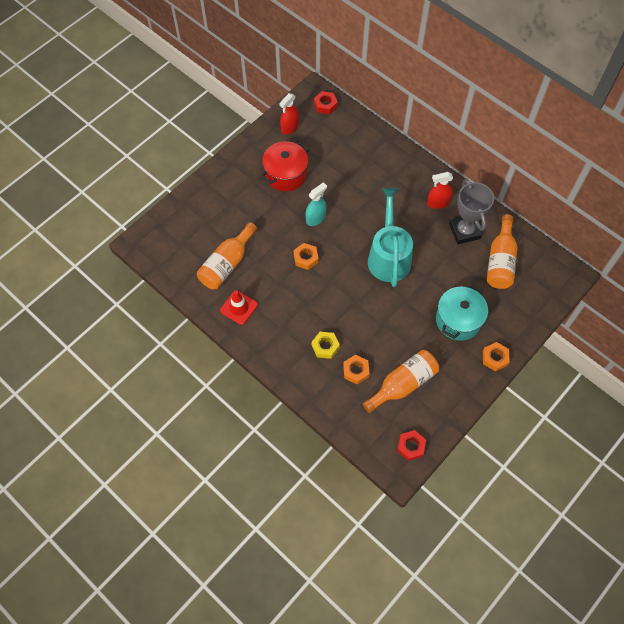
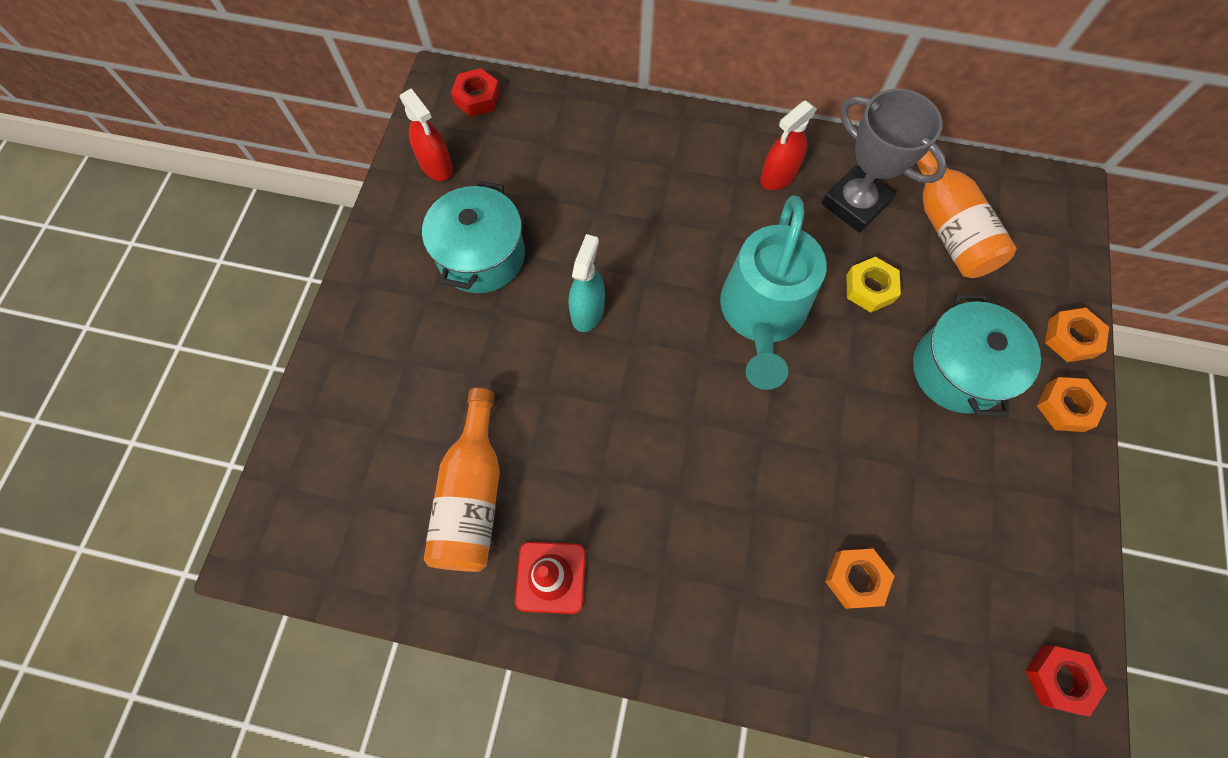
camera: 30 degrees left, 5 degrees up
(286, 174) = (481, 256): red pot -> turquoise pot
(289, 127) = (436, 166): red spray bottle -> red spray bottle turned 45 degrees counterclockwise
(306, 258) = (618, 399): orange nut -> orange nut (1070, 338)
(325, 346) = (767, 562): yellow nut -> yellow nut (869, 288)
(388, 256) = (762, 315): turquoise watering can -> turquoise watering can turned 135 degrees counterclockwise
(403, 384) = (955, 554): orange bottle -> none

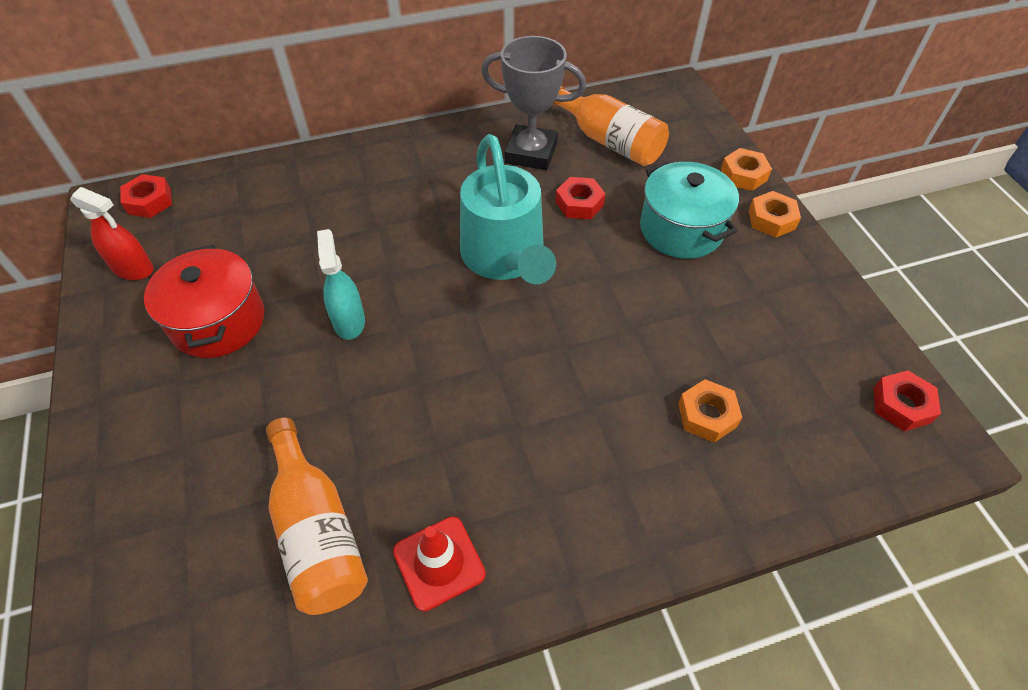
camera: 30 degrees left, 15 degrees down
(481, 256) = (218, 321): turquoise pot -> red pot
(778, 176) = (458, 158): red spray bottle -> none
(869, 288) = (579, 203): yellow nut -> red nut

